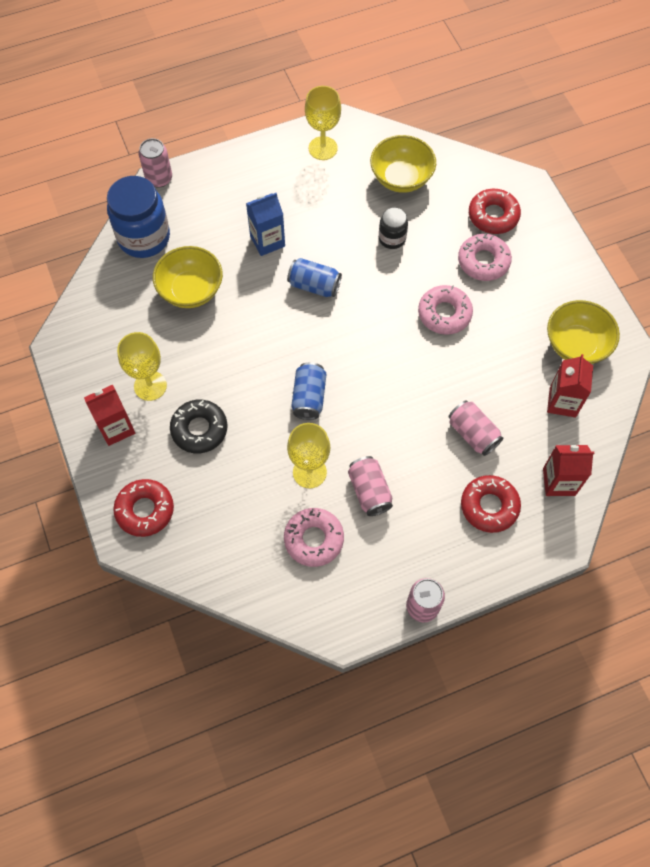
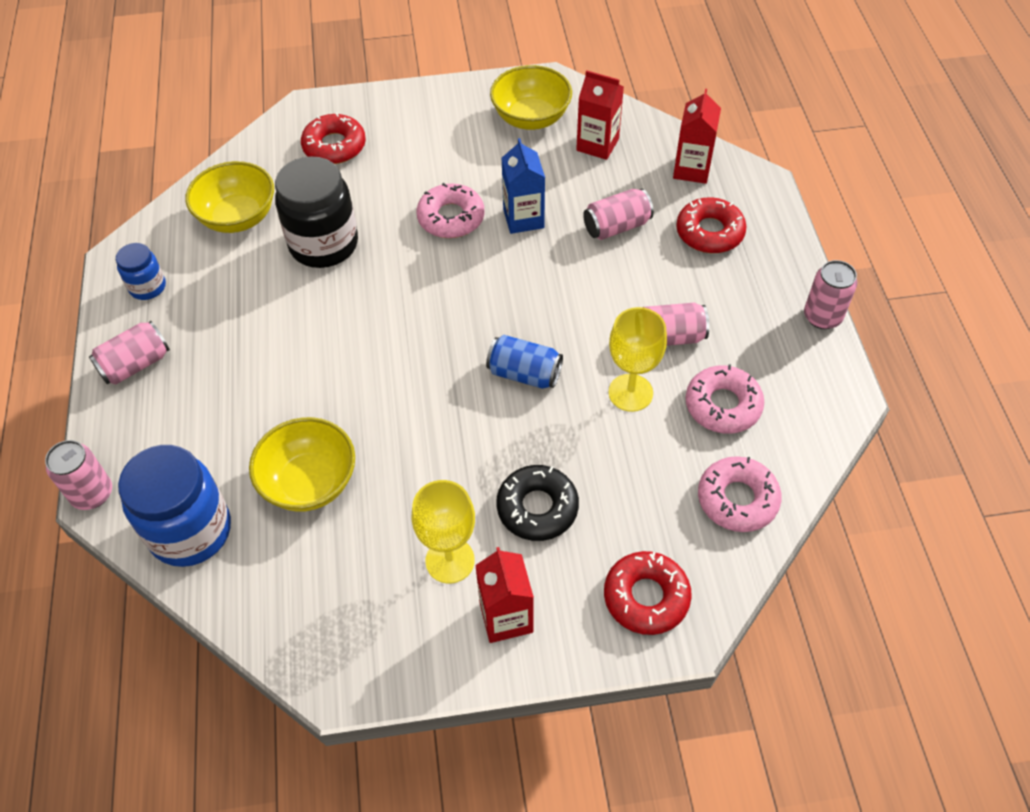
camera: 75 degrees left, 10 degrees down
(258, 165) = (135, 364): none -> pink can
(267, 241) = (268, 376): blue carton -> blue carton (523, 218)
(314, 285) = (360, 337): blue can -> none
(323, 148) = (147, 287): yellow goblet -> blue jar
(392, 238) = (324, 244): black jar -> black jar, size x1.93
(483, 261) = (393, 168): pink donut -> pink donut (737, 499)

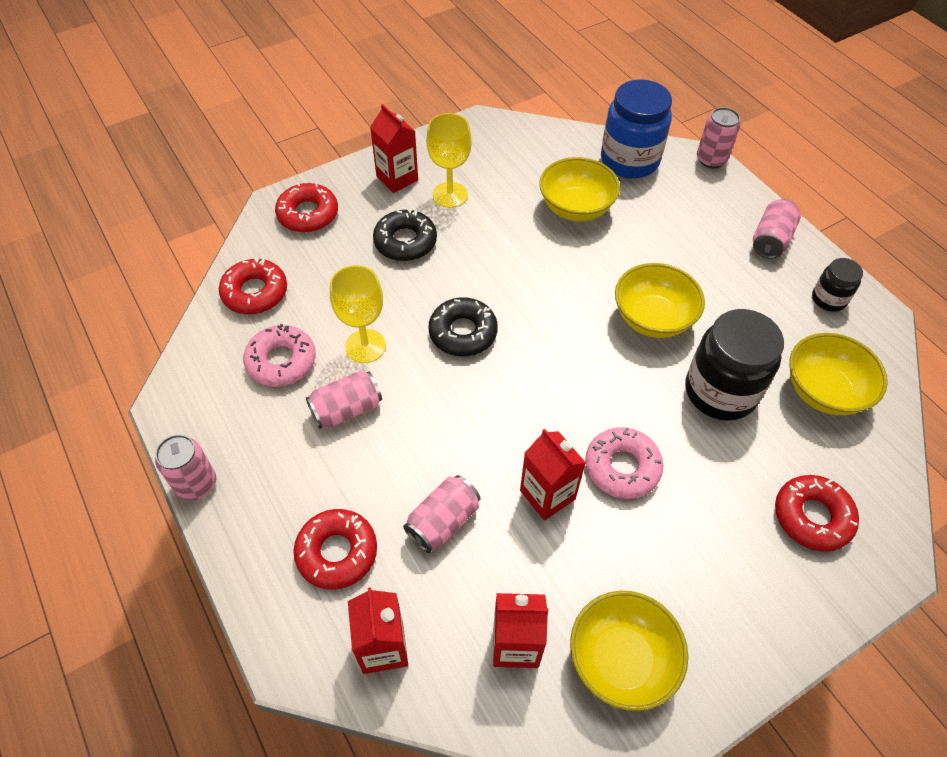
camera: 155 degrees right, 0 degrees up
(147, 287) = (828, 299): blue jar -> black jar
(329, 325) = (652, 318): none -> yellow bowl
(523, 218) = (547, 495): blue carton -> red carton
(524, 374) = (463, 332): blue can -> black donut
(737, 499) = (255, 292): pink donut -> red donut

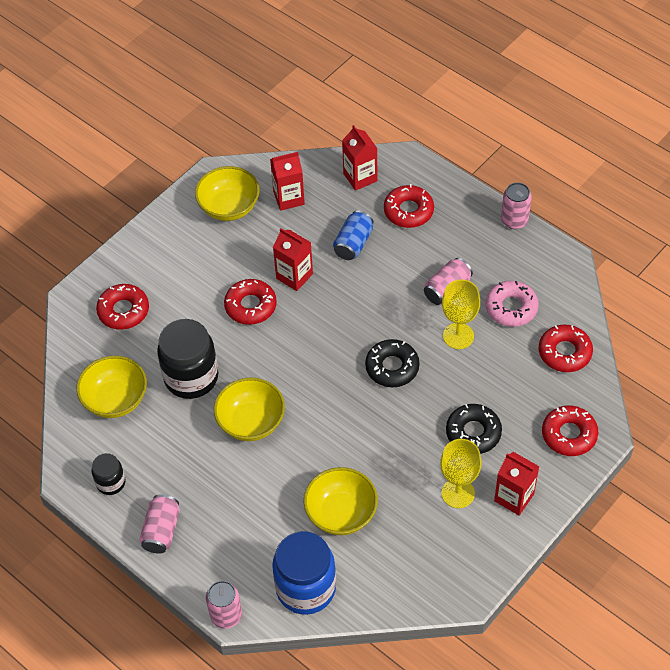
camera: 165 degrees right, 0 degrees up
(443, 521) = (353, 243): pink can -> blue can
(622, 467) = (250, 306): pink donut -> red donut

